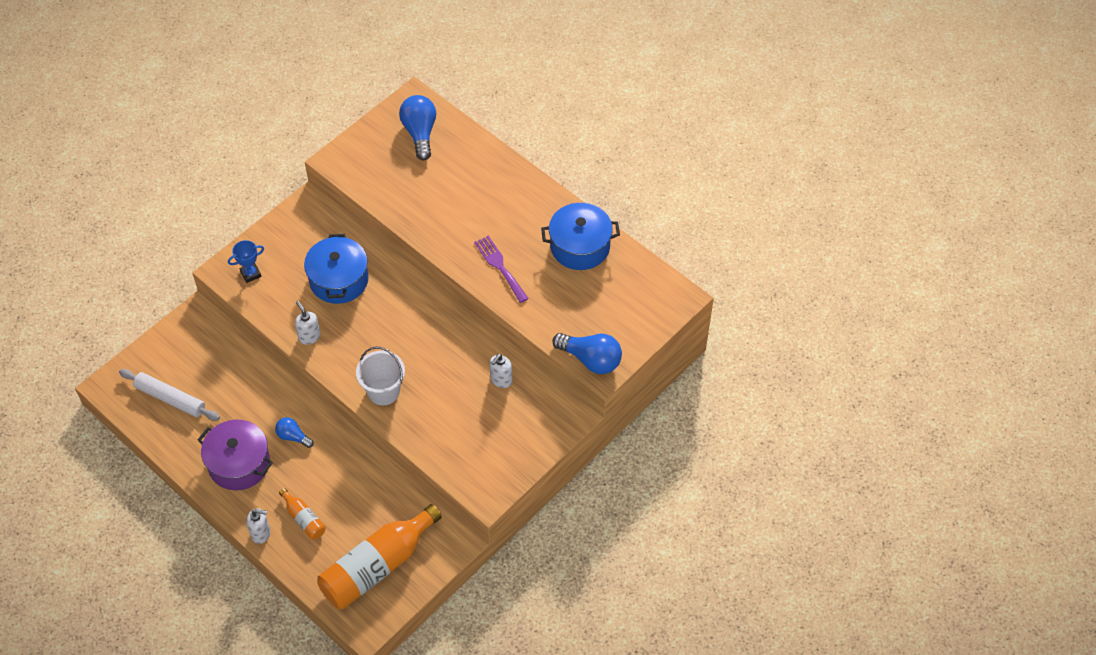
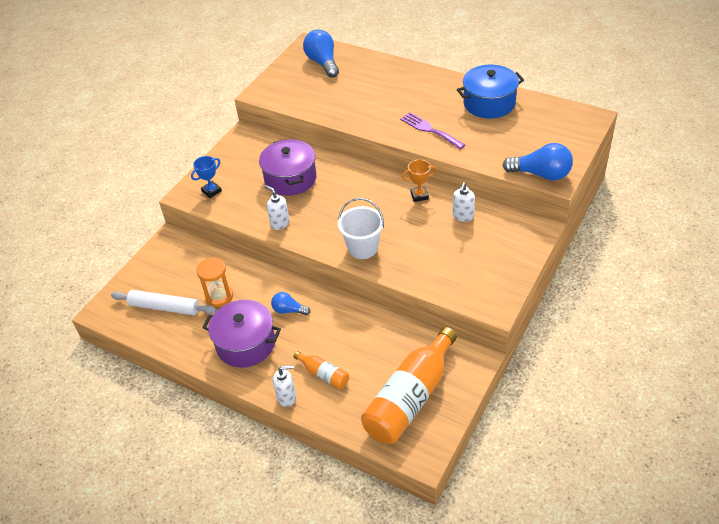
camera: 10 degrees left, 10 degrees down
(228, 401) = (219, 296): none -> orange hourglass
(339, 280) = (290, 178): blue pot -> purple pot
(466, 341) = (419, 195): none -> orange trophy

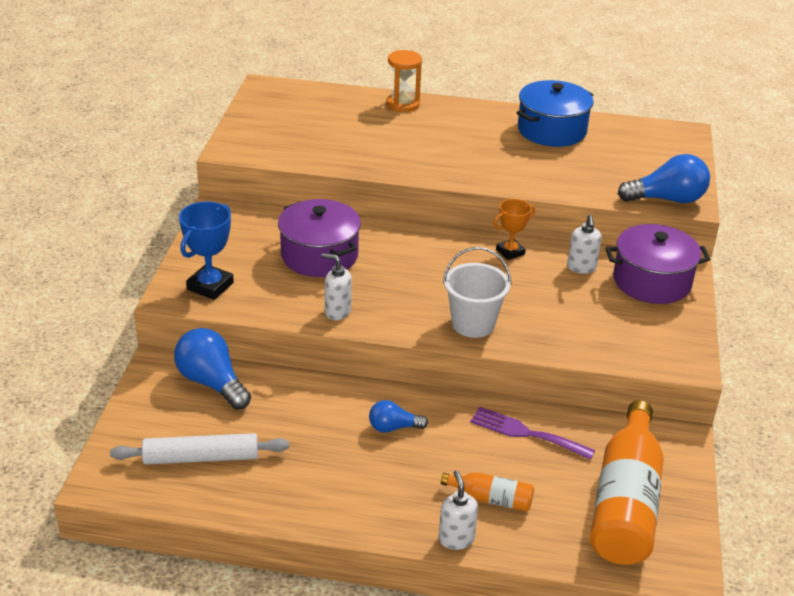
camera: 25 degrees left, 10 degrees down
(211, 191) = (210, 286): blue trophy -> blue trophy, size x1.51
(219, 296) = (279, 428): orange hourglass -> orange hourglass (403, 104)
(245, 344) = (355, 482): purple pot -> purple pot (651, 281)
(287, 397) = (456, 539): white soap dispenser -> white soap dispenser turned 75 degrees counterclockwise
(323, 63) = (300, 106): blue light bulb -> blue light bulb (212, 383)
(429, 130) = (495, 167): purple fork -> purple fork (526, 433)

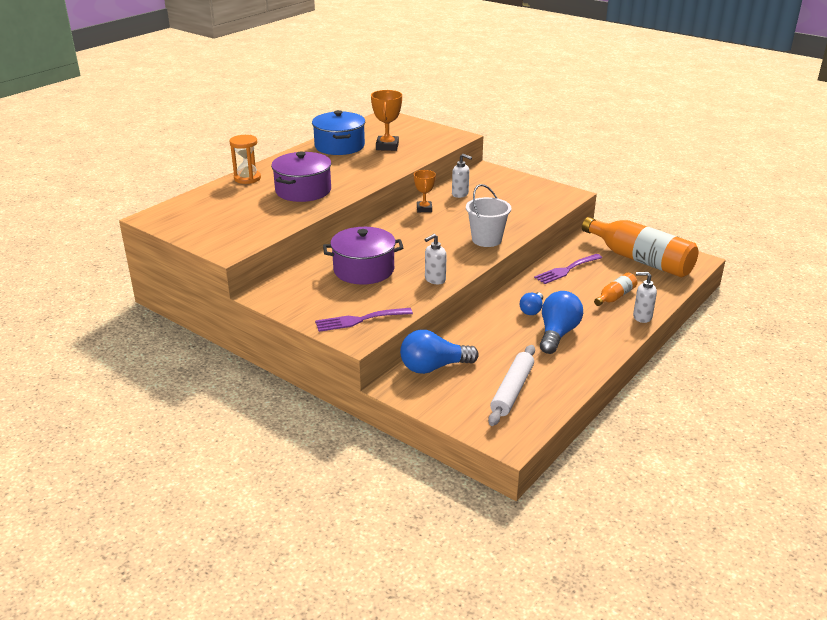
camera: 60 degrees left, 5 degrees down
(210, 286) = (359, 320): blue trophy -> purple fork
(590, 161) = (387, 146): none -> orange trophy
(651, 281) = (491, 180): purple pot -> purple pot (303, 190)
(667, 199) = (448, 140): blue light bulb -> blue light bulb (557, 334)

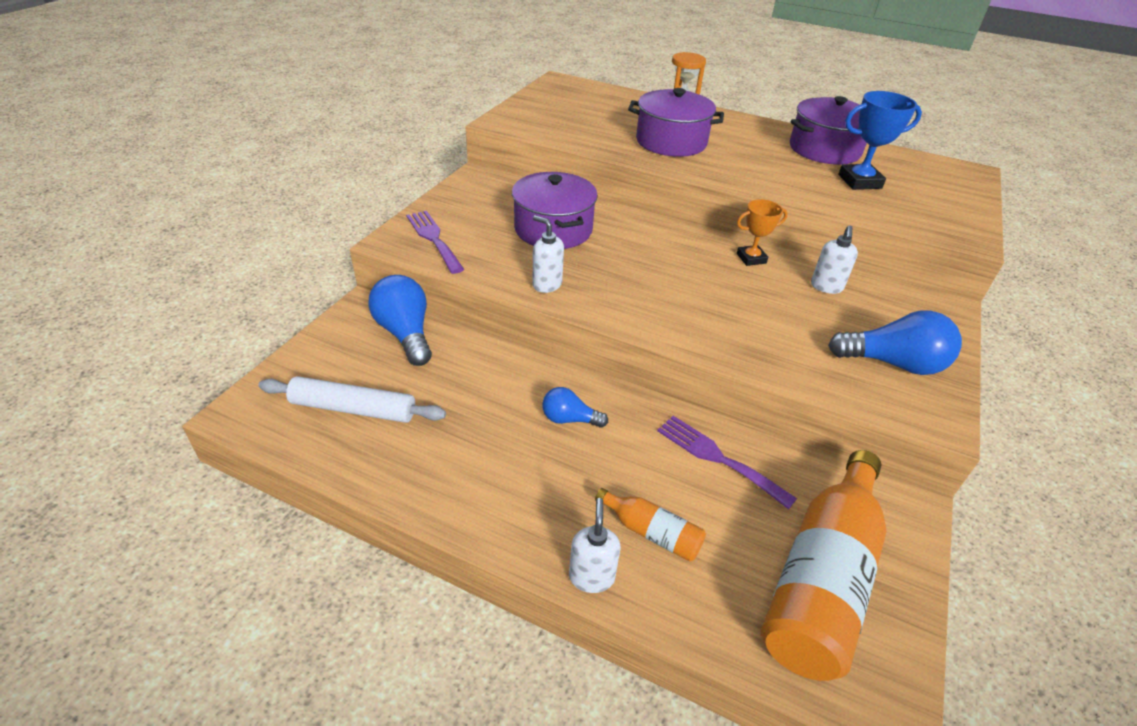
camera: 75 degrees right, 10 degrees up
(339, 146) = (824, 149): blue pot -> purple pot
(387, 146) = (859, 181): orange trophy -> blue trophy
(486, 240) = (687, 323): white bucket -> none
(557, 334) = (507, 452): blue light bulb -> blue light bulb (893, 363)

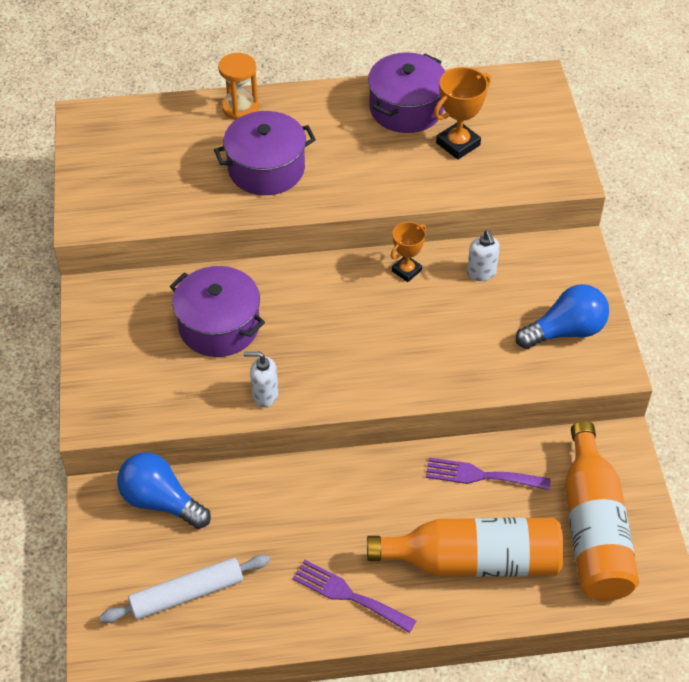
camera: 30 degrees left, 10 degrees up
(433, 239) = (124, 397): purple fork -> purple fork (348, 595)
(569, 419) = (356, 505): blue light bulb -> none
(591, 576) = (457, 614): white soap dispenser -> none
(651, 532) = (473, 560): orange bottle -> orange bottle, size x2.17
(859, 181) = (458, 144): blue trophy -> orange trophy

